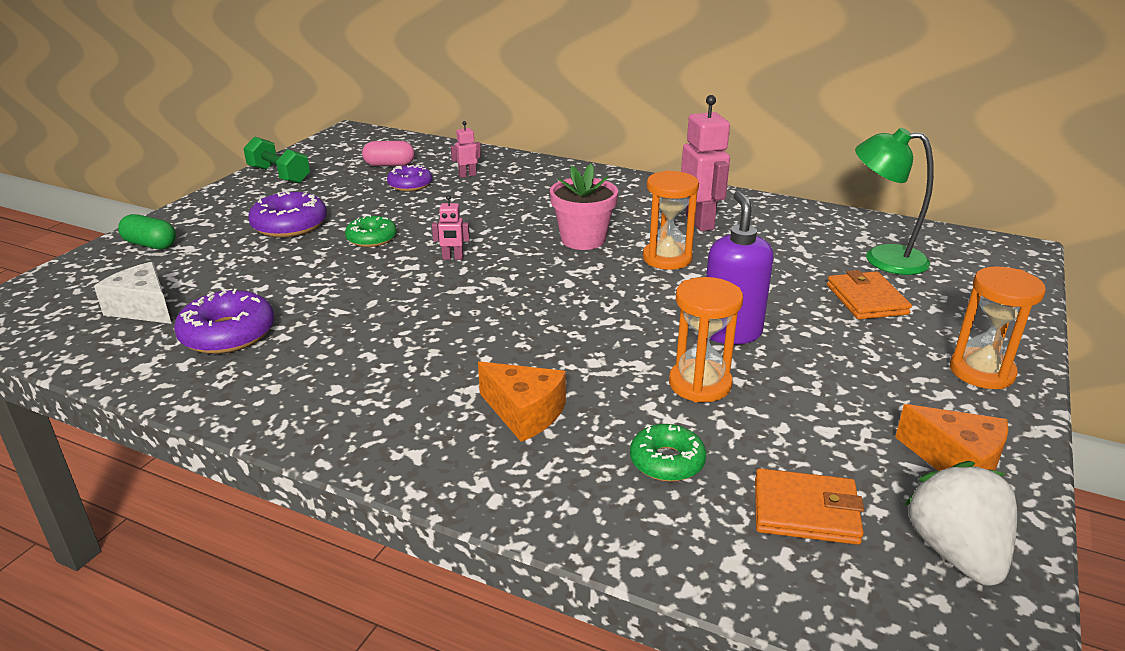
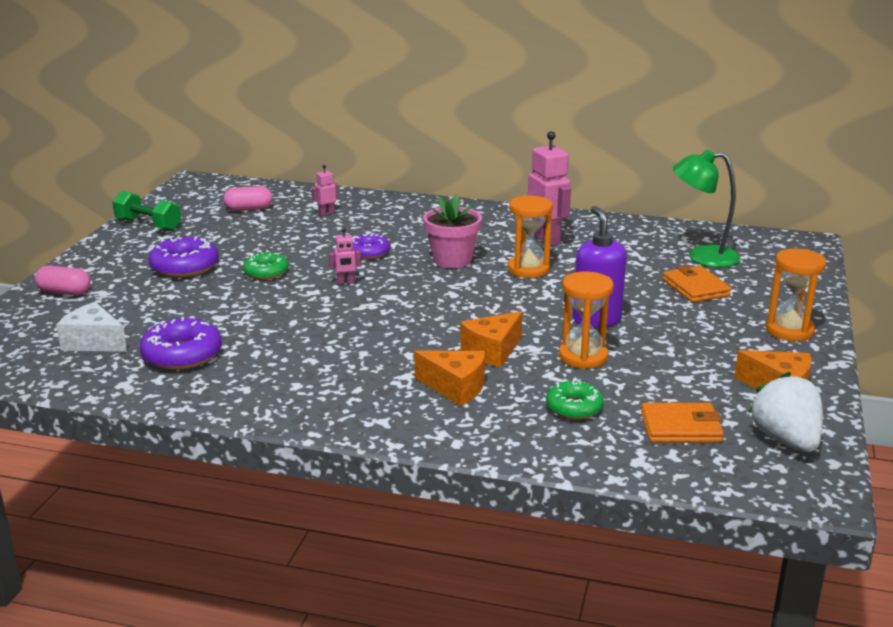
camera: 10 degrees left, 5 degrees down
(150, 245) = (64, 292): green capsule -> pink capsule
(410, 185) = (277, 225): purple donut -> purple donut (368, 253)
(588, 365) = (492, 351): none -> orange cheese

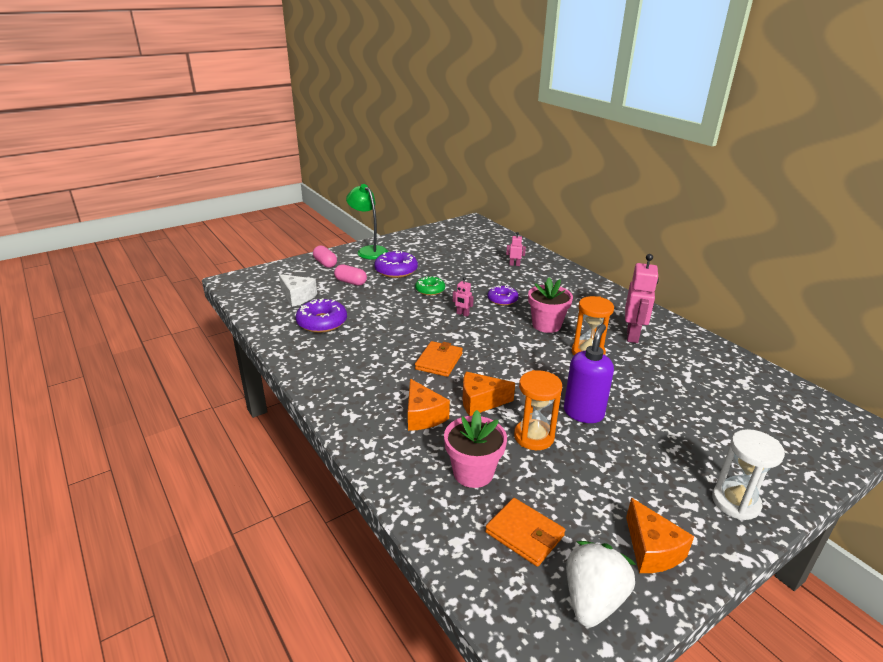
camera: 40 degrees right, 5 degrees up
(94, 342) = (297, 297): white cheese -> white cheese turned 150 degrees clockwise
(148, 225) = (414, 239): green dumbbell -> none
(249, 209) = (476, 247): pink capsule -> pink capsule (351, 282)
(574, 408) = (473, 472): green donut -> pink flower pot
(696, 288) = (700, 424): orange wallet -> orange wallet (439, 361)
(702, 256) = (743, 400): green lamp -> green lamp (369, 250)
(789, 330) = (735, 502): orange hourglass -> white hourglass

